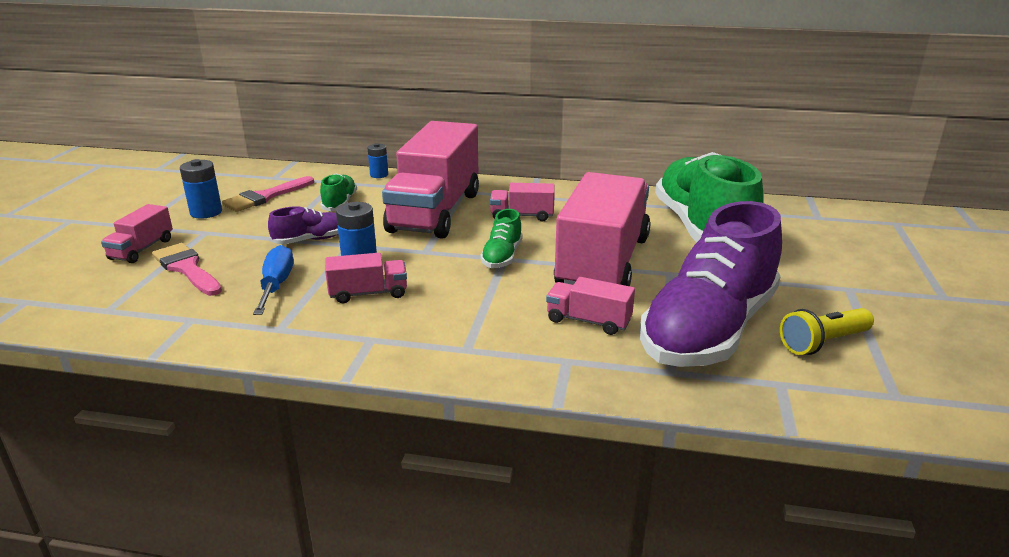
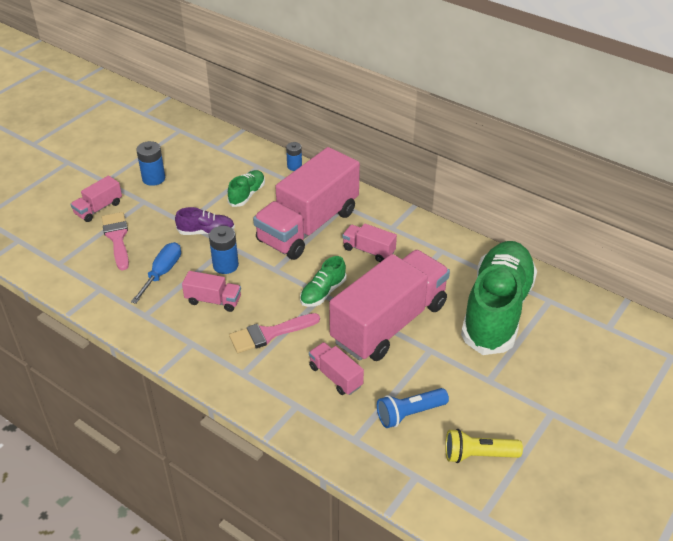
camera: 25 degrees right, 15 degrees up
(265, 197) = (200, 171): pink brush -> pink brush (269, 334)
(708, 330) = (409, 414): purple shoe -> blue flashlight

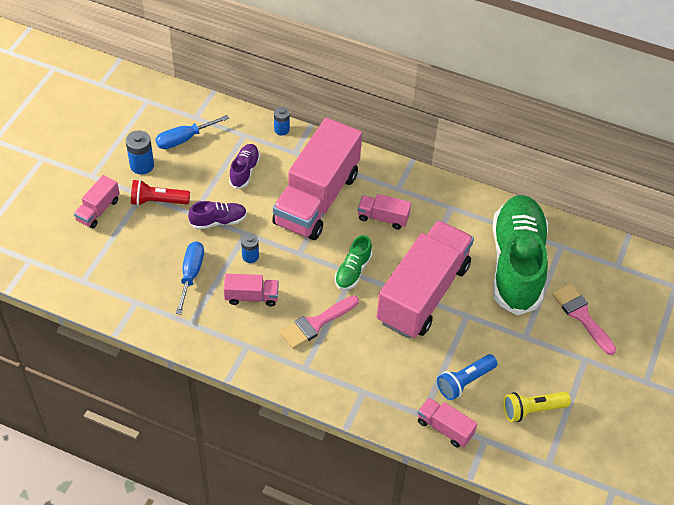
camera: 15 degrees left, 10 degrees up
(117, 238) = (131, 242): pink brush -> pink brush (581, 315)
(156, 208) = (158, 201): none -> red flashlight
(200, 163) = (184, 139): none -> blue screwdriver
(225, 265) = (250, 256): blue battery -> blue battery, size x0.66
(247, 194) = (244, 171): green shoe -> purple shoe
(335, 376) = (390, 357): pink truck -> pink truck (444, 428)

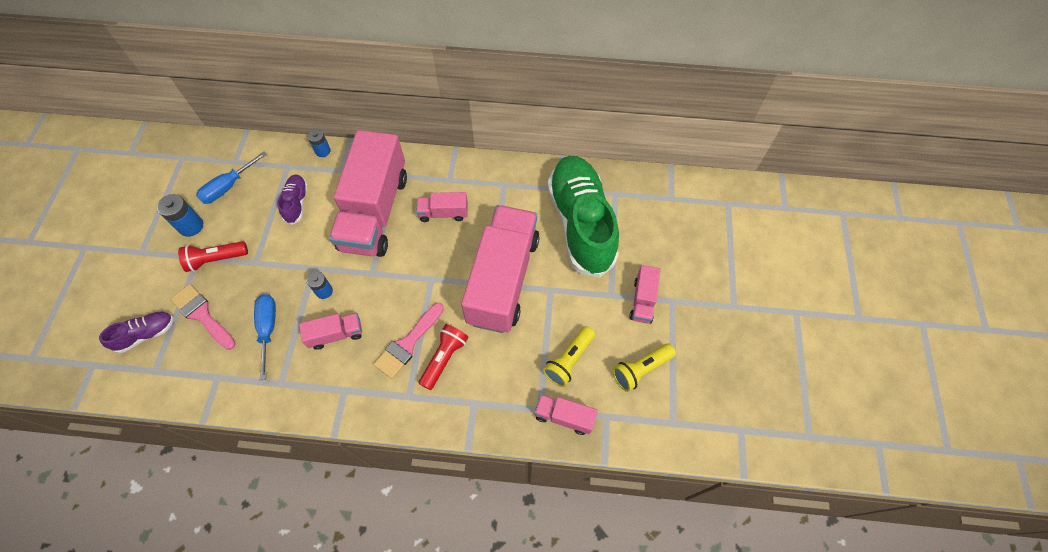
camera: 15 degrees left, 10 degrees up
(98, 210) = (155, 287): pink truck -> pink truck (643, 301)
(218, 221) = (283, 263): purple shoe -> purple shoe (146, 334)
(346, 346) = (444, 358): none -> red flashlight
(353, 271) = (429, 276): green shoe -> none
(465, 382) = (569, 360): blue flashlight -> yellow flashlight
(581, 315) = (655, 257): pink brush -> pink brush (202, 315)

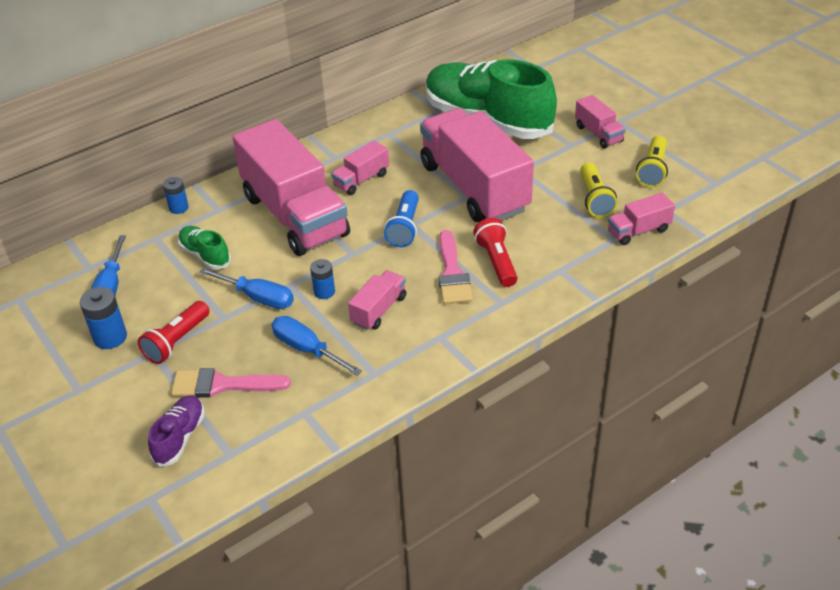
camera: 40 degrees left, 20 degrees down
(287, 263) = (258, 298): none -> blue screwdriver
(296, 203) = (205, 255): purple shoe -> green shoe
(423, 278) = (405, 228): none -> blue flashlight

